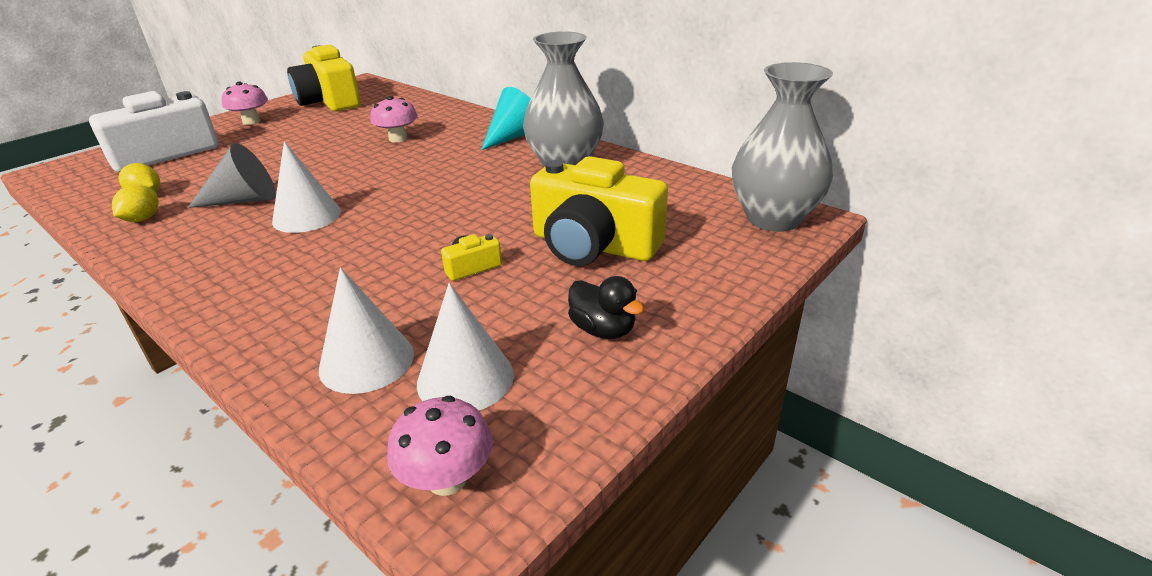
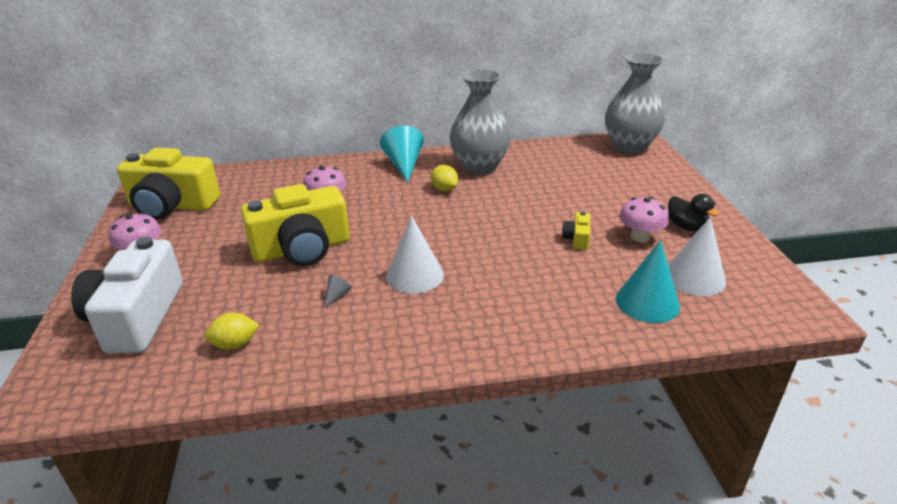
camera: 50 degrees left, 0 degrees up
(142, 219) = (293, 354): yellow lemon -> yellow lemon (444, 189)
(244, 200) = (337, 296): grey cone -> grey cone, size x0.43
(367, 361) = (647, 302): white cone -> turquoise cone
(447, 479) = (773, 307): pink mushroom -> pink mushroom (640, 237)
(593, 245) = (597, 197): yellow camera -> yellow camera (302, 249)
(603, 330) = (686, 226): black duck -> black duck turned 60 degrees clockwise

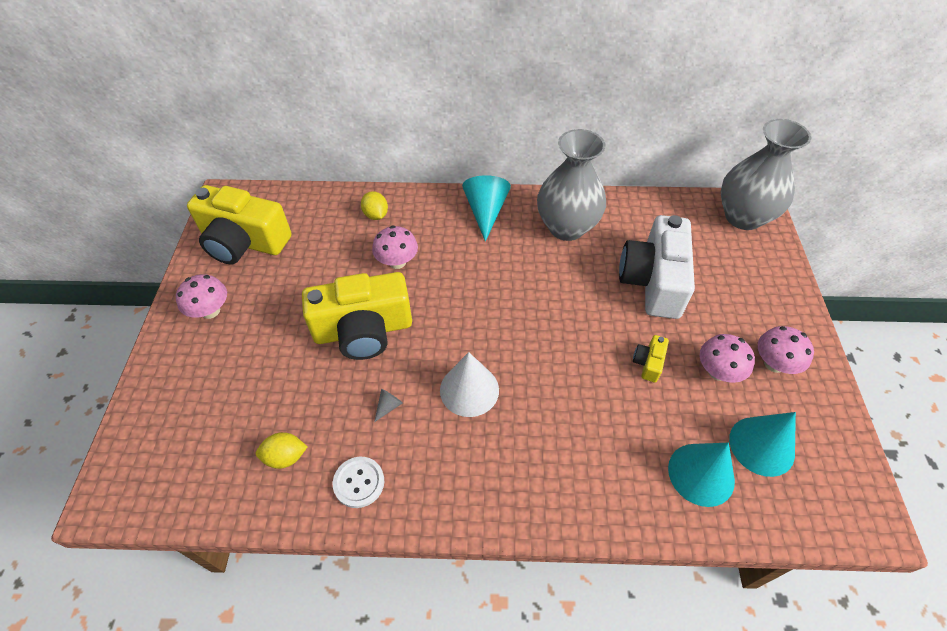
camera: 10 degrees right, 20 degrees up
(137, 317) = (200, 402): white camera -> white camera (653, 281)
(316, 352) = (359, 482): none -> white button
(444, 189) = (522, 259): yellow lemon -> yellow lemon (376, 215)
(686, 226) = (774, 363): black duck -> pink mushroom
(694, 277) = (761, 446): white cone -> turquoise cone

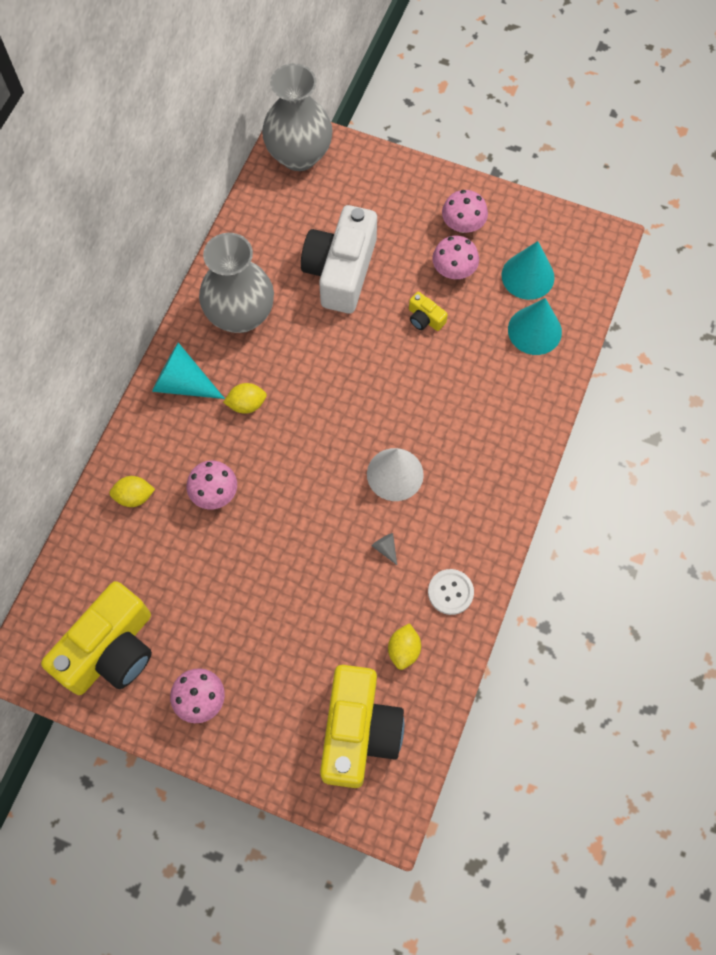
camera: 70 degrees left, 15 degrees up
(363, 330) = (290, 549): yellow camera -> yellow camera (358, 731)
(487, 257) = (247, 404): none -> yellow lemon
(653, 281) = (341, 271): white camera -> white camera turned 75 degrees clockwise

